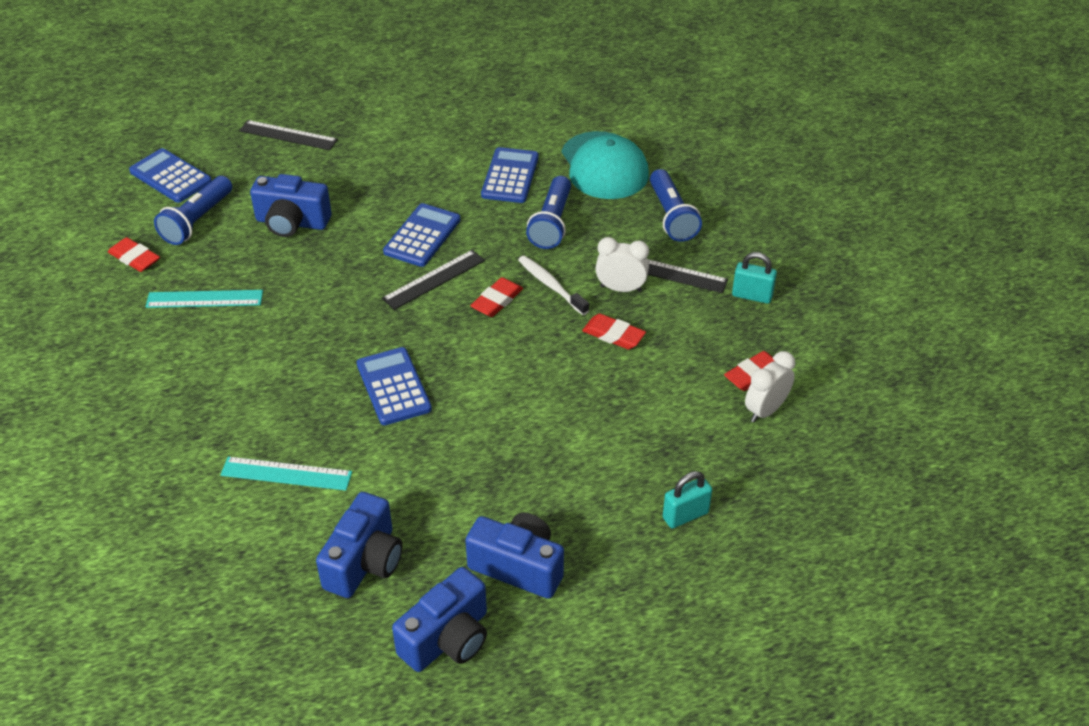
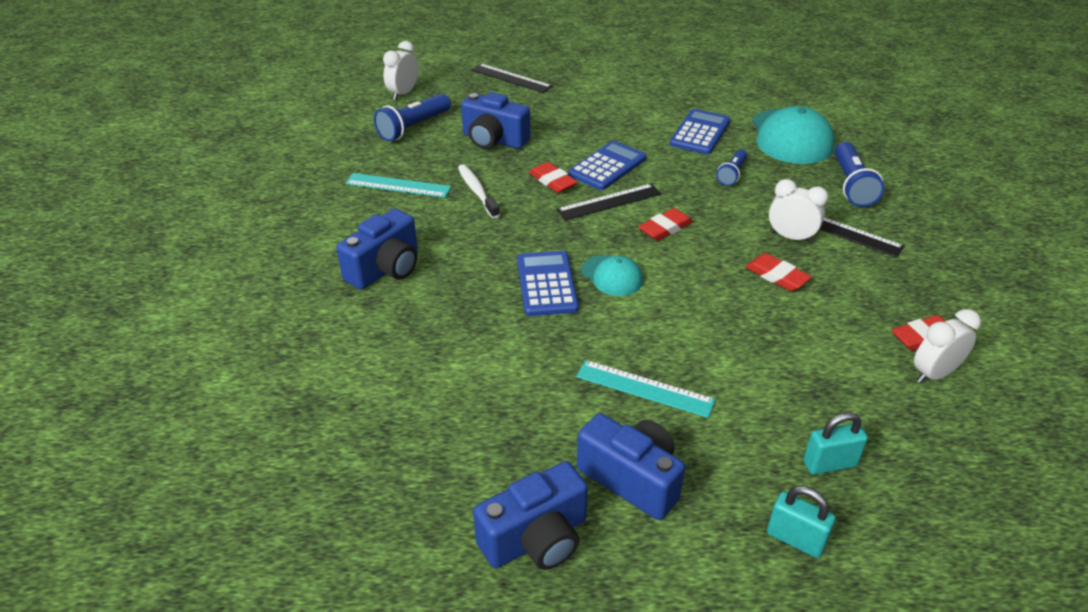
camera: 15 degrees right, 5 degrees down
(135, 258) = (351, 146): red eraser -> red eraser (553, 181)
(170, 176) = (403, 94): blue calculator -> white clock
(286, 473) = (421, 341): turquoise ruler -> turquoise ruler (644, 388)
(365, 562) = (471, 440): blue camera -> blue camera (386, 269)
(455, 365) = (612, 276): none -> turquoise cap
(551, 285) = (721, 224): white toothbrush -> white toothbrush (477, 191)
(552, 223) = (732, 174): blue flashlight -> blue flashlight, size x0.61
(752, 296) = (928, 264): turquoise padlock -> turquoise padlock (795, 539)

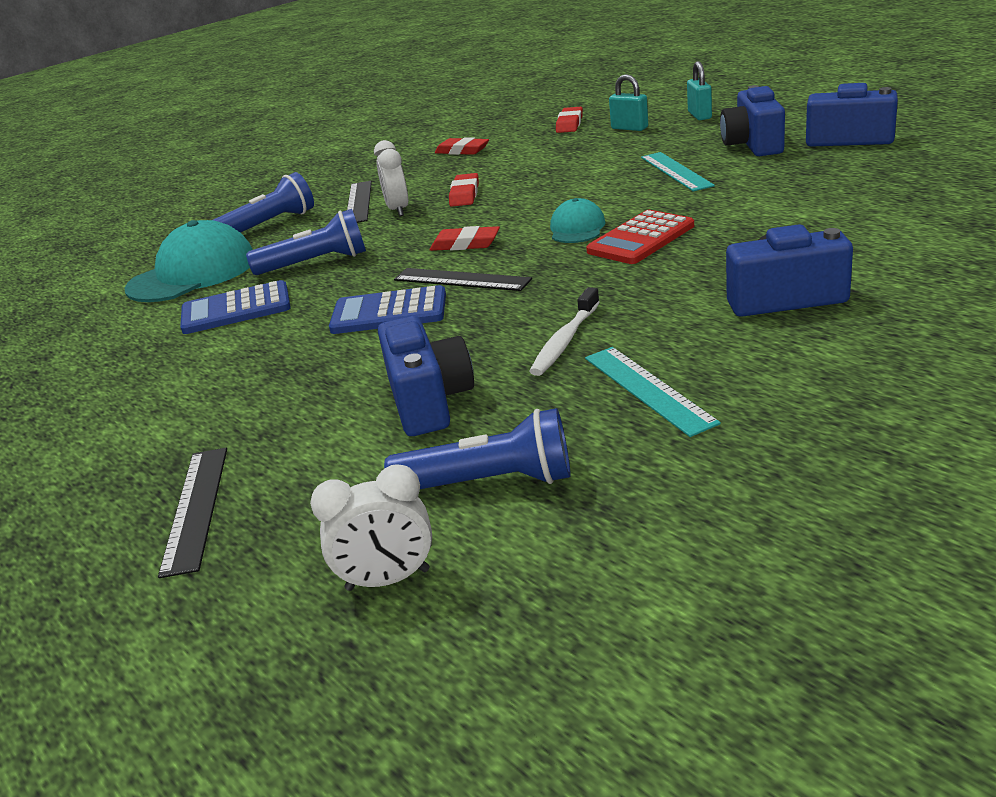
camera: 125 degrees left, 10 degrees down
(546, 284) = (641, 239): blue calculator -> red calculator
(553, 181) = (468, 319): red eraser -> red eraser (569, 124)
(732, 174) = (316, 263): blue flashlight -> blue flashlight, size x1.63
(934, 374) = (497, 139): white clock -> none

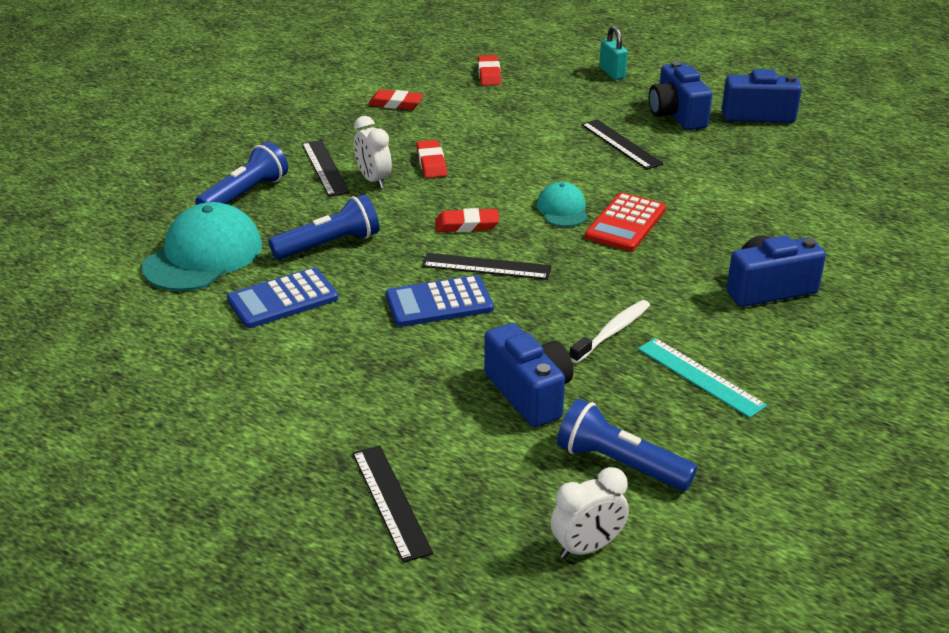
camera: 20 degrees left, 5 degrees up
(490, 482) = (620, 464): blue flashlight -> blue flashlight turned 135 degrees counterclockwise
(565, 341) = (612, 332): white toothbrush -> white toothbrush turned 150 degrees counterclockwise
(629, 128) = (552, 85): turquoise padlock -> none
(676, 171) = (621, 144): turquoise ruler -> black ruler

